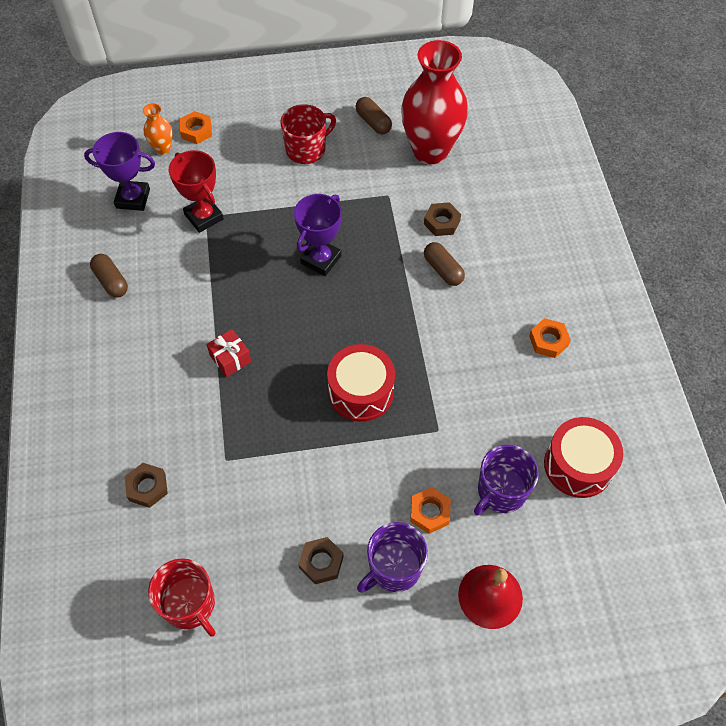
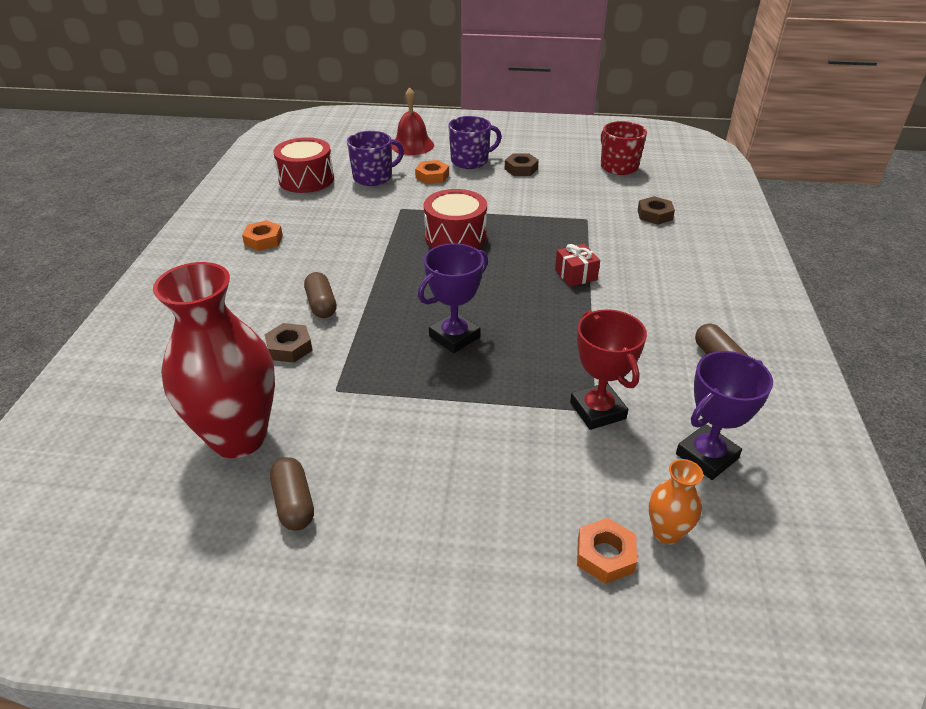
camera: 165 degrees left, 20 degrees down
(133, 198) = (707, 456): purple trophy -> purple trophy turned 60 degrees counterclockwise
(306, 150) = (422, 478): red mug -> none

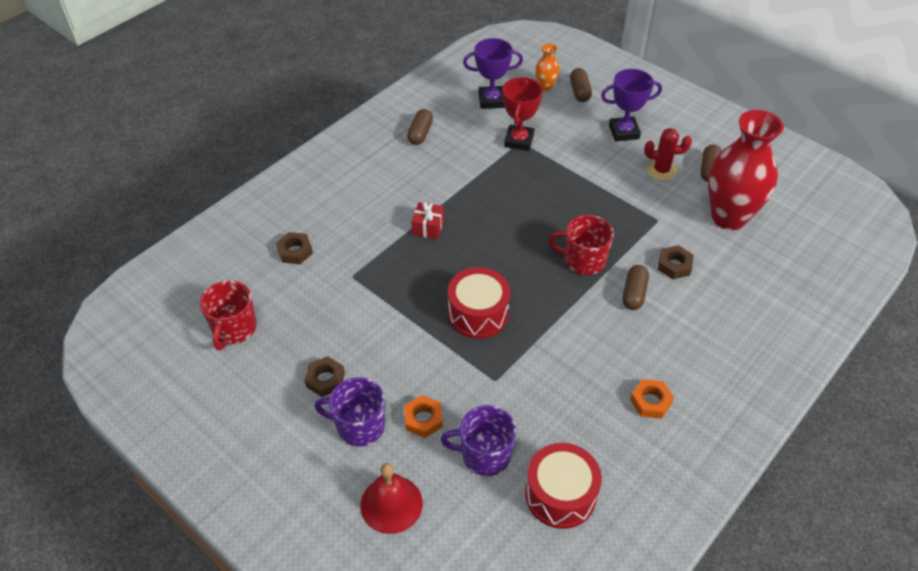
camera: 145 degrees left, 10 degrees up
(369, 464) = (661, 170): none -> red cactus
(395, 311) = (583, 260): none -> red mug
(454, 337) = (558, 220): purple trophy -> purple trophy (624, 132)
(605, 555) = (579, 92): orange nut -> brown capsule

